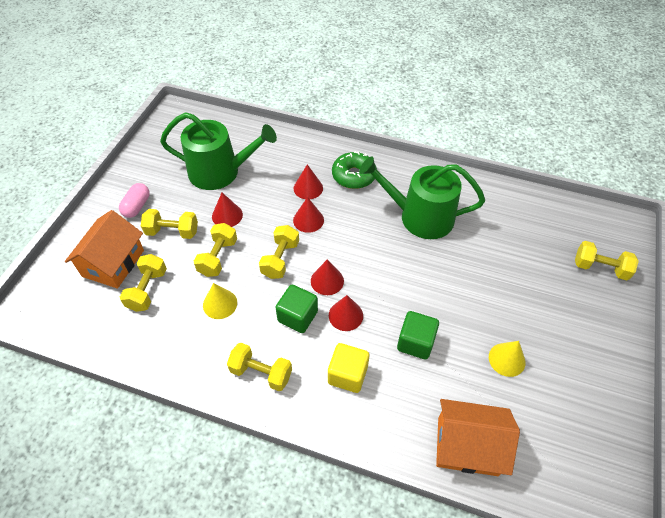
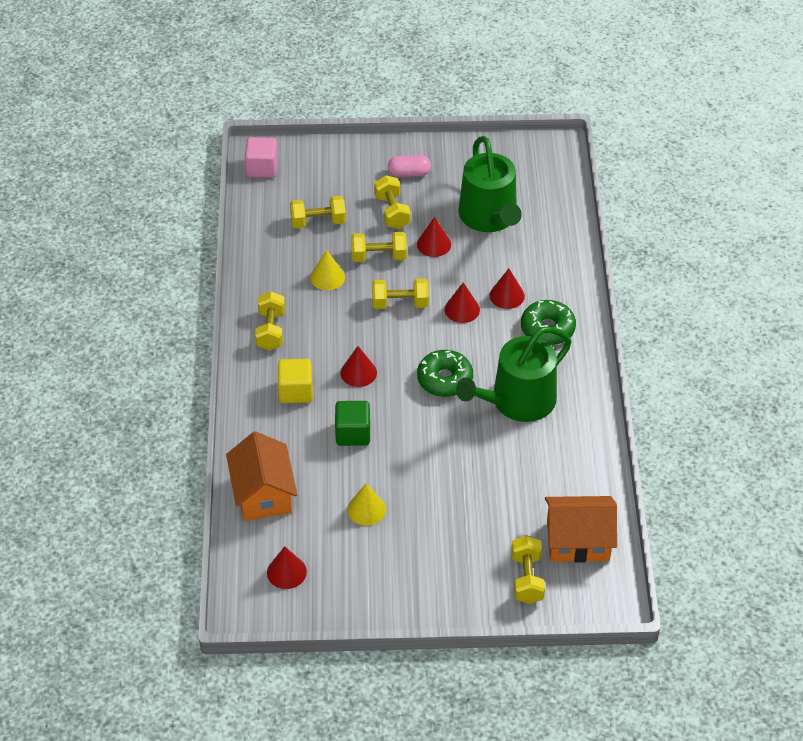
camera: 70 degrees right, 5 degrees down
(46, 315) = (262, 168): none -> pink cube
(113, 263) = (335, 186): orange house -> orange house (578, 541)
(297, 316) = (340, 337): green cube -> none
(327, 281) = (392, 347): red cone -> red cone (286, 572)
(379, 255) = (444, 379): none -> green donut
(420, 217) = (517, 401): green watering can -> green watering can turned 120 degrees counterclockwise

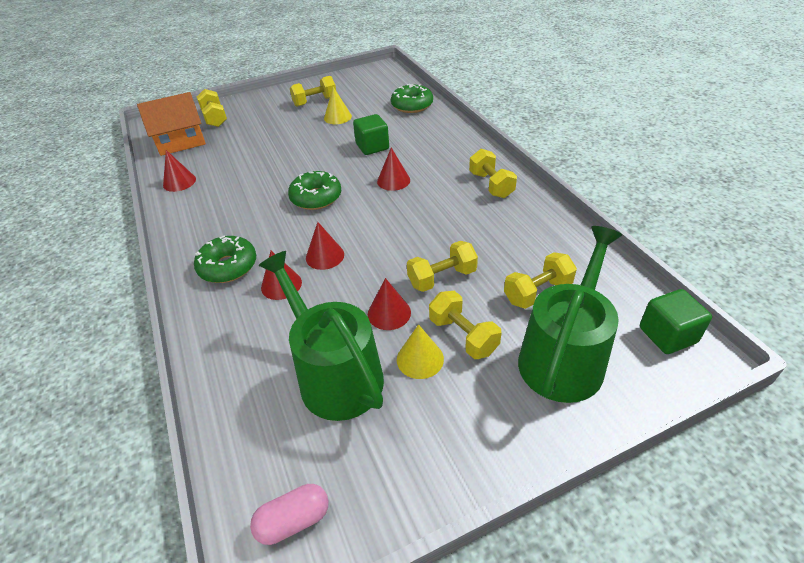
camera: 160 degrees right, 5 degrees down
(262, 168) = (667, 335): pink cube -> green cube
(263, 494) = (412, 105): orange house -> green donut
(286, 572) = (370, 84): red cone -> red cone (179, 182)
(296, 391) = (435, 156): yellow cube -> none
(327, 277) = (478, 241): yellow cone -> yellow cone (420, 359)
(400, 303) = (390, 241): yellow dumbbell -> yellow dumbbell (315, 102)
(409, 173) = (478, 403): pink capsule -> pink capsule (293, 520)
(517, 401) = (245, 202): green watering can -> green watering can (564, 356)

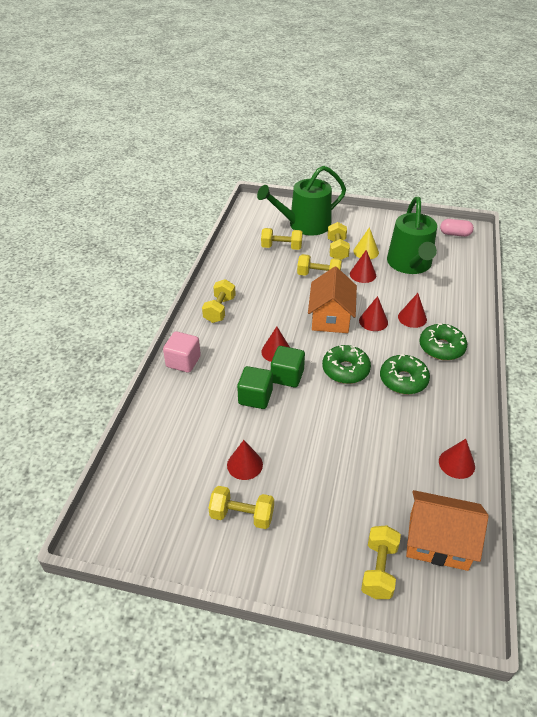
camera: 145 degrees left, 0 degrees up
(337, 117) = (244, 464): yellow cone -> red cone
(375, 235) = (331, 317): none -> orange house
(412, 105) = (161, 431): green donut -> green donut (403, 380)
(457, 139) = (183, 361): none -> pink cube
(667, 335) = (254, 211): green cube -> green cube (287, 376)

